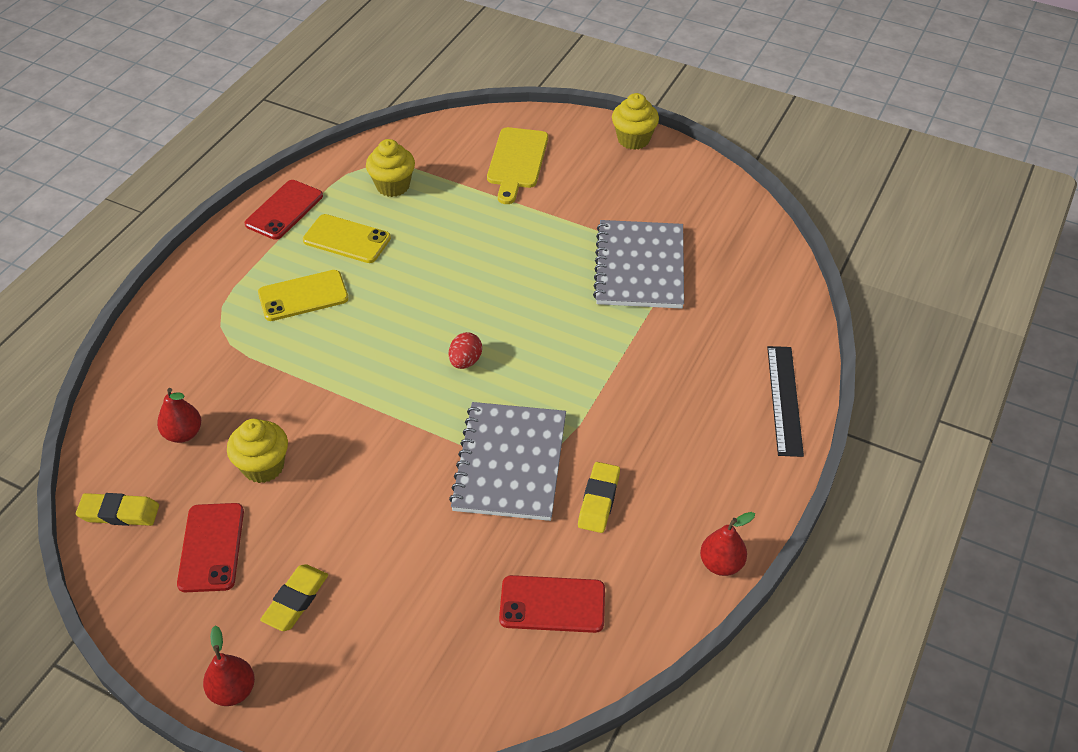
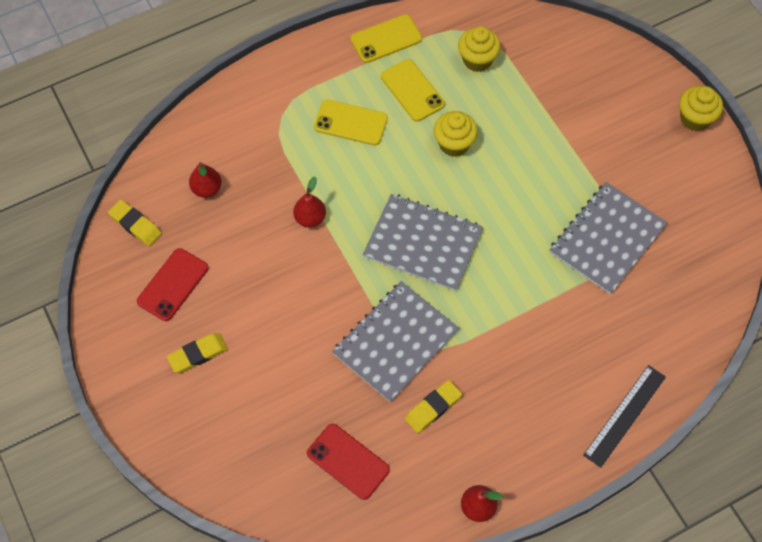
camera: 35 degrees right, 15 degrees up
(233, 690) = (126, 391): red pear -> red pear (310, 218)
(263, 466) = (239, 245): yellow cupcake -> yellow cupcake (454, 144)
(284, 210) = (386, 39): red phone -> yellow phone
(465, 361) = (423, 244): red egg -> grey notebook
(517, 161) = (586, 89): yellow cutting board -> none

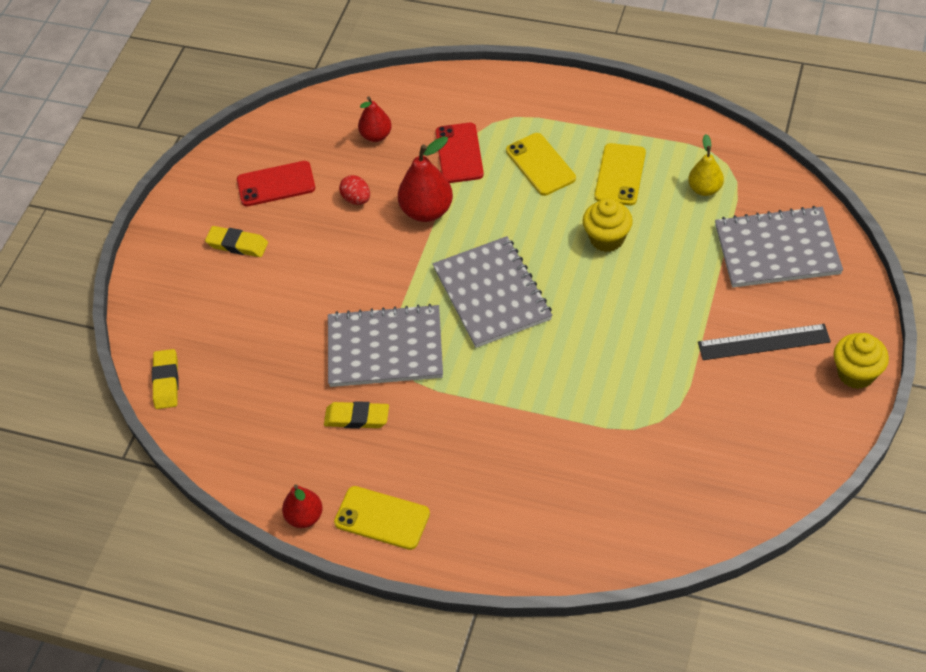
camera: 50 degrees right, 10 degrees down
(135, 225) = (298, 124): yellow eraser -> yellow eraser (166, 381)
(248, 249) = (356, 199): none -> red egg
(310, 218) = (427, 211): red pear -> red pear, size x1.57
(348, 461) = (251, 403): red phone -> red phone (459, 153)
(386, 39) = (644, 122): yellow phone -> yellow phone (382, 518)
(477, 60) = (705, 189): yellow cupcake -> yellow pear
(607, 239) = (652, 408): grey notebook -> grey notebook (777, 250)
(624, 415) = (501, 552): black ruler -> black ruler (763, 342)

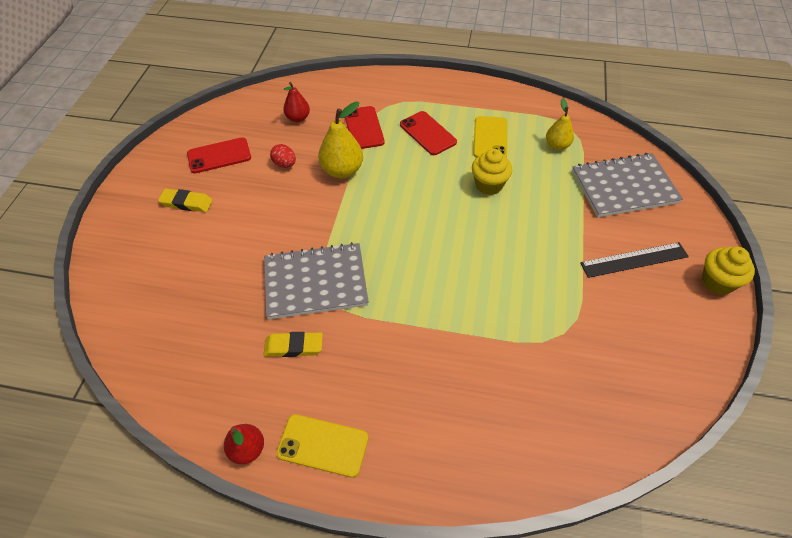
camera: 10 degrees left, 0 degrees up
(166, 381) = (118, 323): yellow eraser -> none
(427, 211) = (342, 170): red pear -> yellow pear
(491, 294) = (402, 232): grey notebook -> none
(540, 164) = (427, 133): yellow phone -> red phone

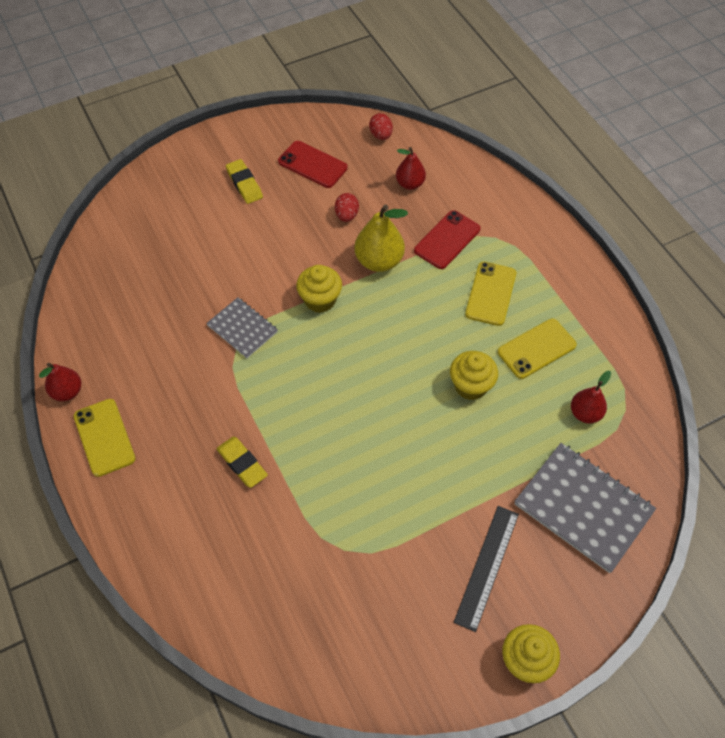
camera: 50 degrees right, 5 degrees up
(240, 108) = (381, 135): none -> red egg
(293, 346) = (171, 358): yellow eraser -> yellow eraser (242, 463)
(315, 282) = (242, 329): grey notebook -> grey notebook, size x0.58
(340, 221) = (320, 300): none -> yellow cupcake
(427, 133) = (490, 293): red phone -> yellow phone
(557, 145) = (585, 413): yellow pear -> red pear
(634, 260) = (487, 567): black ruler -> black ruler turned 75 degrees clockwise

